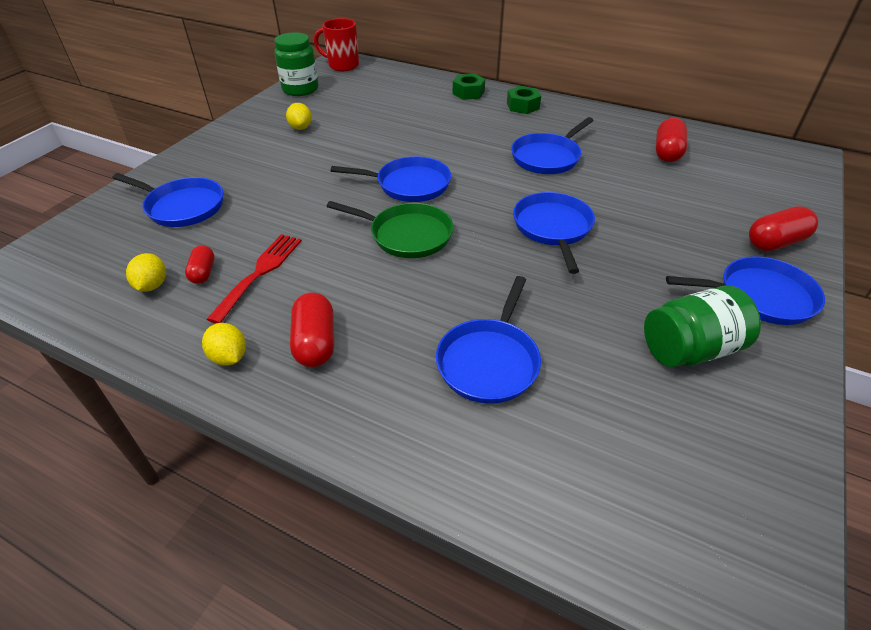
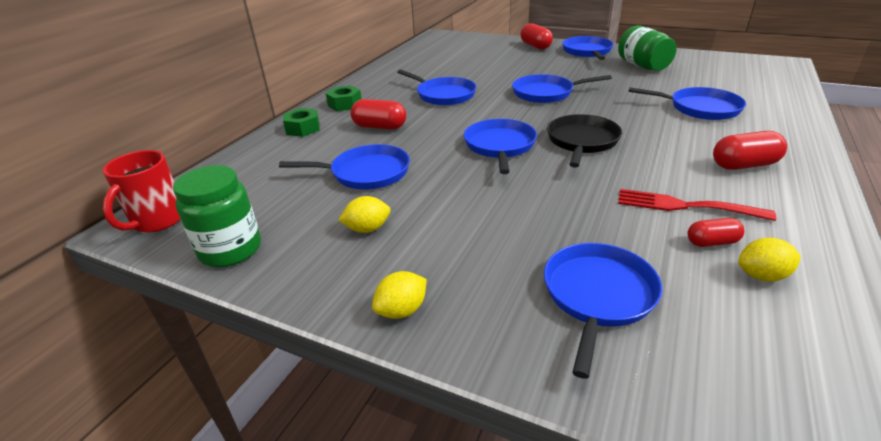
camera: 90 degrees left, 10 degrees down
(229, 357) = (801, 201): yellow lemon -> yellow lemon (402, 310)
(379, 123) = (366, 173): none -> blue pan
(407, 235) = (582, 141): green pan -> black pan
(667, 152) = (434, 62): red capsule -> red capsule (379, 127)

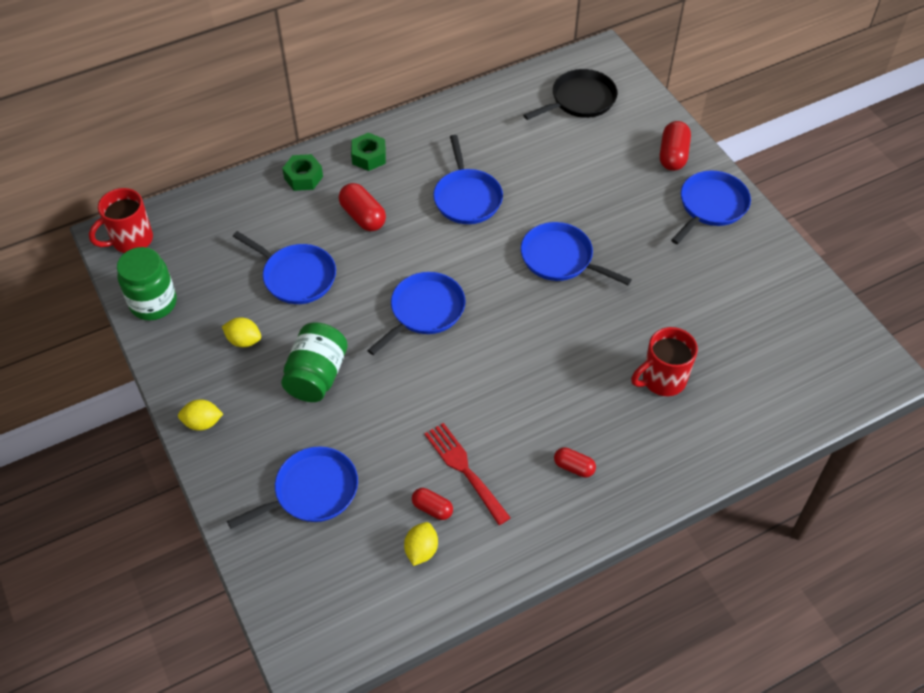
camera: 35 degrees right, 20 degrees up
(582, 141) = (494, 350): black pan -> black pan (580, 100)
(642, 66) = (725, 274): green jar -> green jar (316, 375)
(700, 108) = (662, 380): blue pan -> red mug
(744, 165) = (574, 467): red capsule -> red capsule, size x0.62
(762, 276) = (421, 550): yellow lemon -> yellow lemon turned 75 degrees clockwise

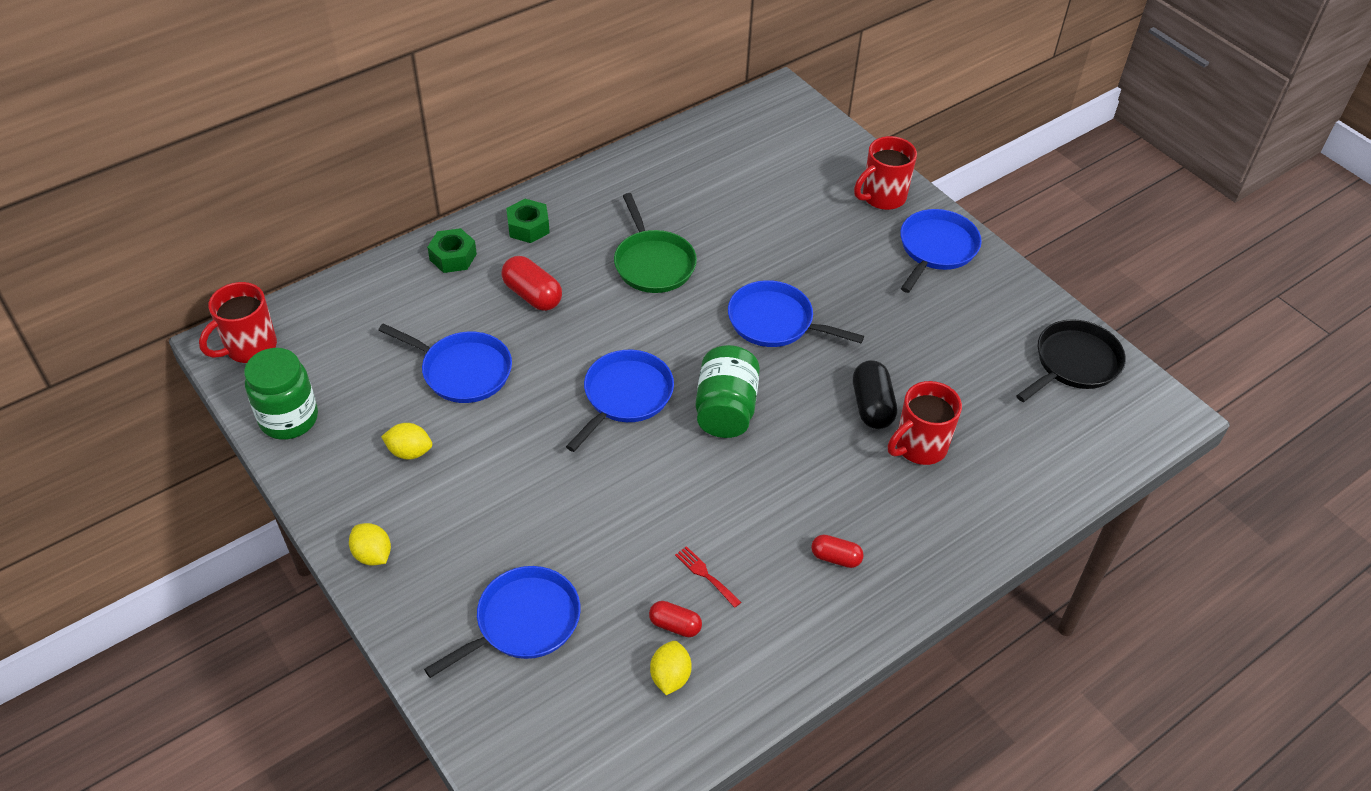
camera: 10 degrees left, 5 degrees down
(202, 423) = (373, 555): yellow lemon -> yellow lemon turned 60 degrees clockwise
(316, 375) = (506, 484): green jar -> green jar (725, 409)
(464, 469) = (705, 575): red fork -> red fork, size x0.55
(467, 198) = (653, 263): blue pan -> green pan
(580, 100) = (765, 145): black pan -> black pan (1074, 363)
(628, 340) = (872, 406): none -> black capsule
(673, 155) = (882, 197): red capsule -> red mug

